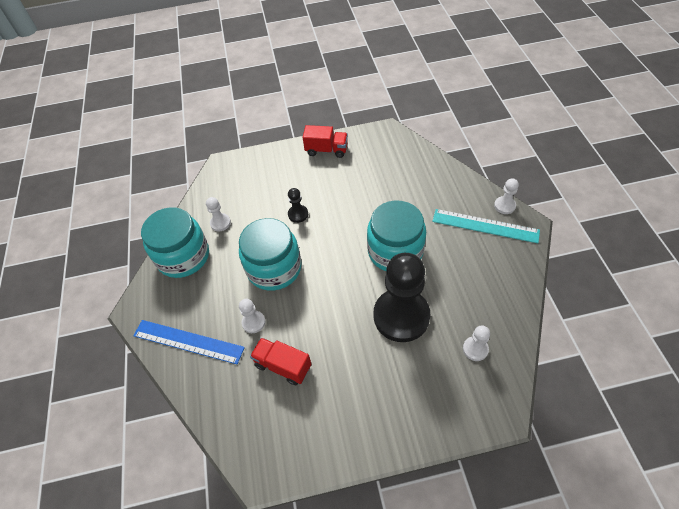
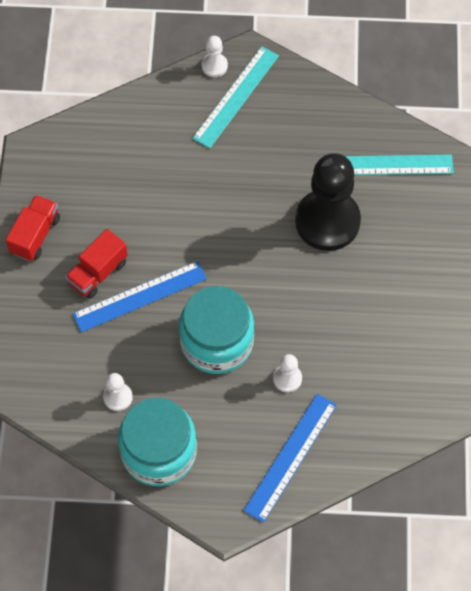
camera: 80 degrees left, 10 degrees up
(283, 366) = (352, 356): red truck -> red truck (98, 272)
(298, 214) = (140, 296): black pawn -> blue ruler
(395, 251) = (239, 201): turquoise jar -> none
(475, 349) = (386, 165): white pawn -> turquoise ruler

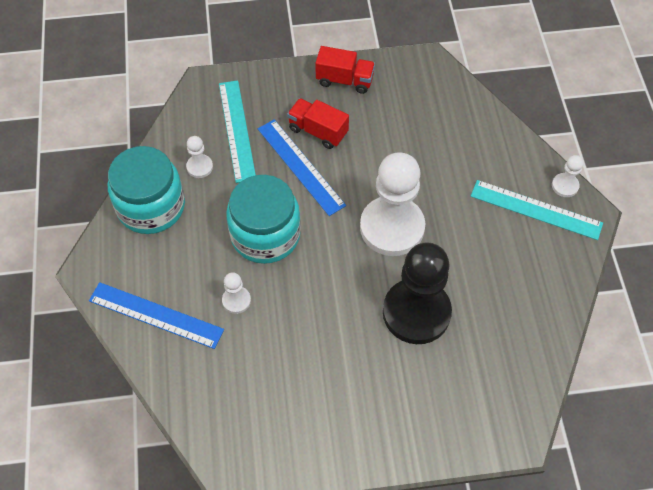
camera: 80 degrees right, 5 degrees down
(231, 224) = (392, 227): none -> white pawn
(386, 165) = (499, 361): turquoise ruler -> turquoise ruler (237, 130)

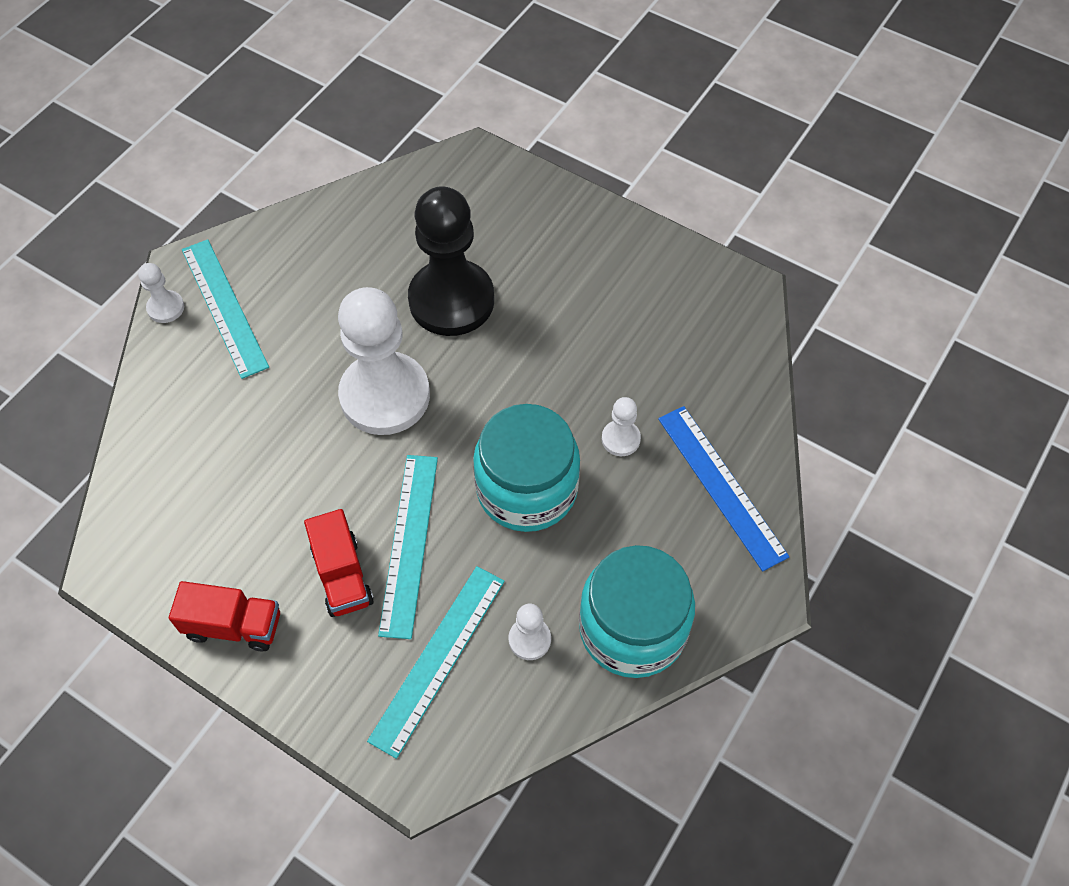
camera: 140 degrees left, 0 degrees up
(300, 166) = (409, 543): blue ruler -> turquoise ruler
(344, 80) = (234, 625): red truck -> red truck turned 135 degrees clockwise

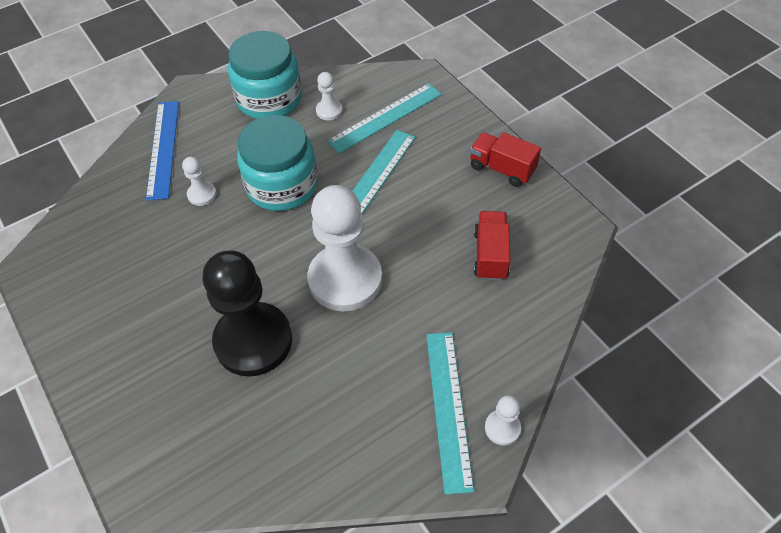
camera: 155 degrees left, 5 degrees down
(342, 575) = (424, 174): red truck -> red truck (490, 255)

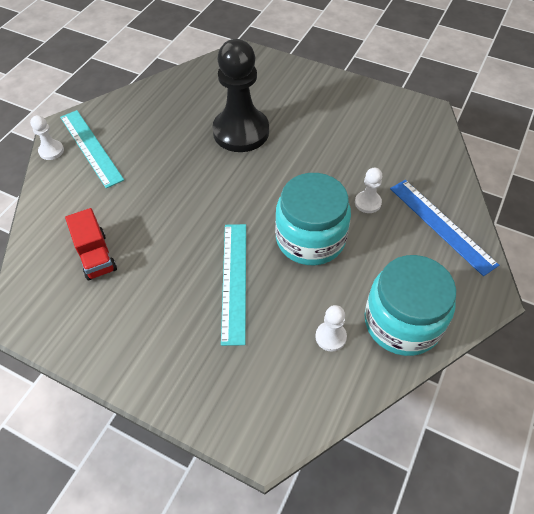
camera: 150 degrees right, 0 degrees up
(345, 279) = (204, 190): white pawn -> none
(385, 117) = (266, 356): turquoise ruler -> none
(502, 169) = (113, 348): red truck -> none

